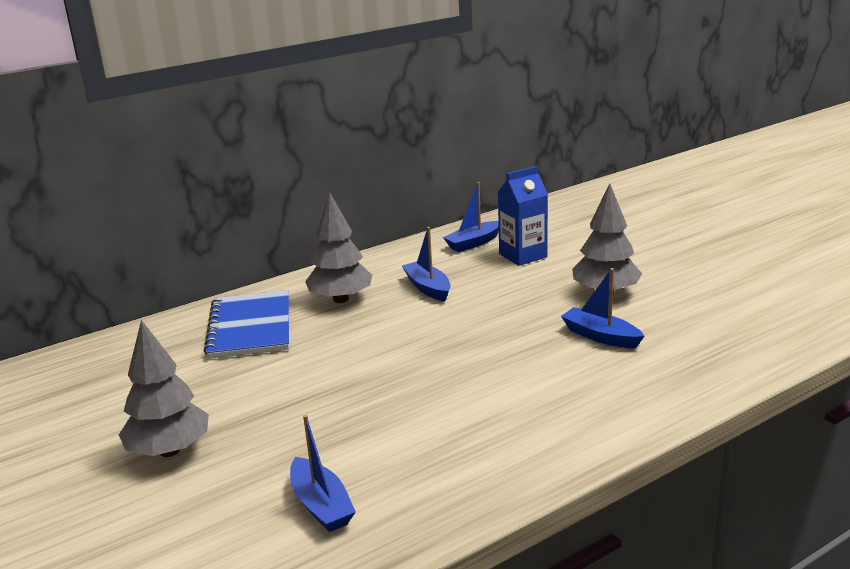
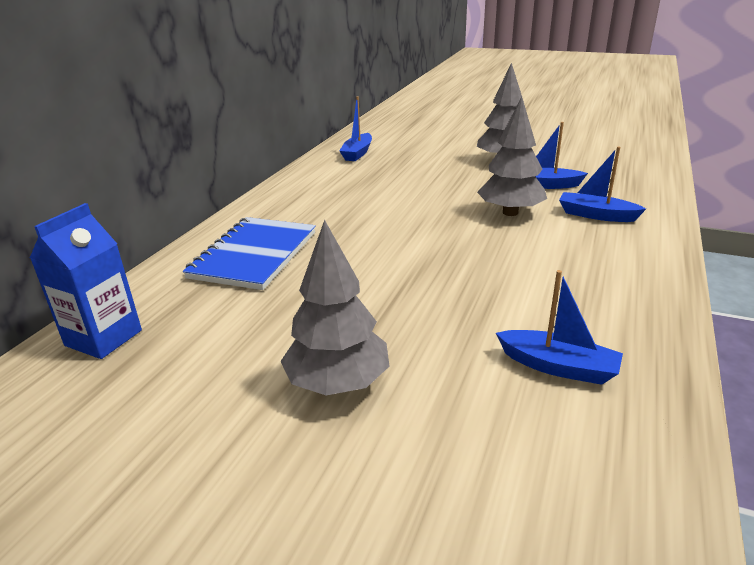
camera: 35 degrees left, 5 degrees up
(250, 327) = (254, 255): blue notebook -> blue notebook turned 60 degrees clockwise
(340, 299) = (309, 213): grey tree -> grey tree (510, 212)
(428, 288) = (371, 188): blue boat -> blue boat (596, 215)
(523, 255) = (408, 153): blue carton -> blue carton (103, 338)

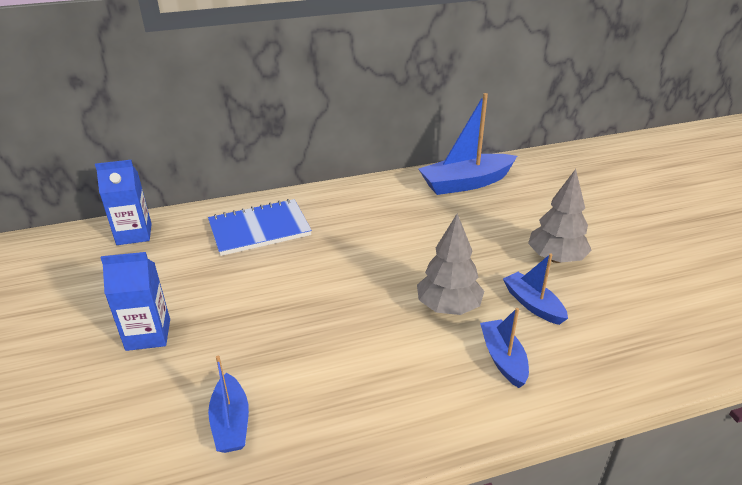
camera: 50 degrees right, 5 degrees up
(338, 383) = (148, 335): grey tree -> blue carton
(357, 153) = (466, 183): blue boat -> blue boat, size x1.77

